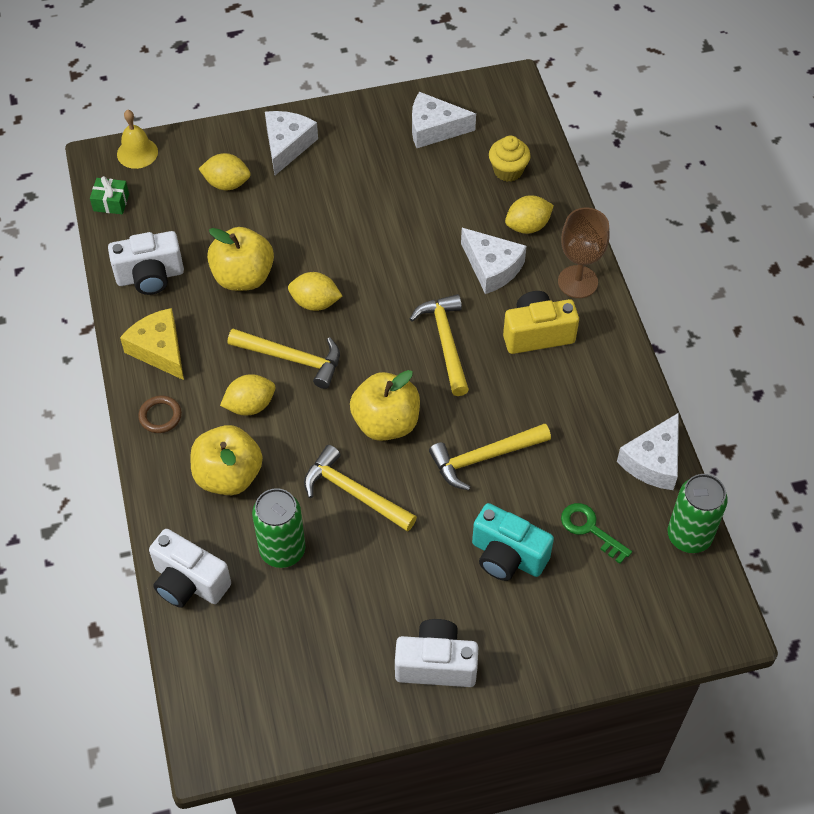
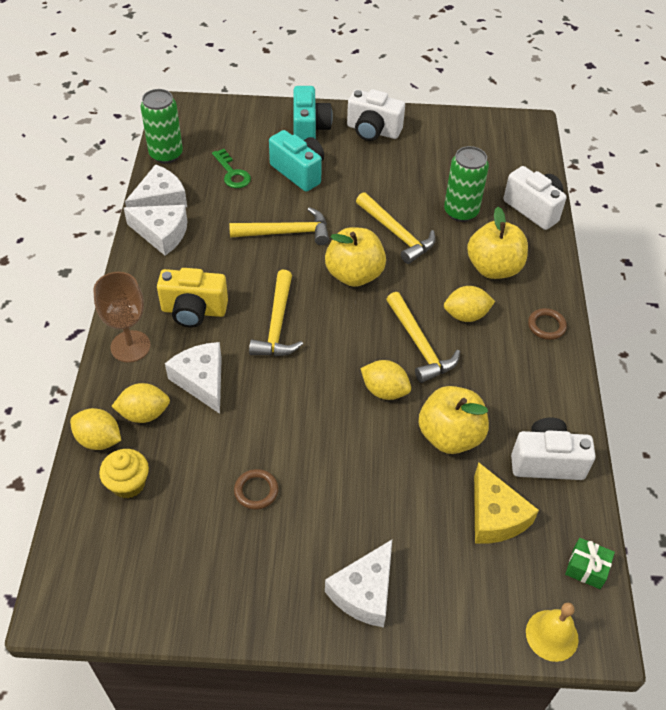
camera: 165 degrees left, 5 degrees down
(159, 350) = (543, 383): yellow cheese -> yellow cheese (495, 516)
(227, 184) = (447, 556): yellow lemon -> yellow lemon (99, 440)
(292, 358) = (420, 345): yellow hammer -> yellow hammer turned 150 degrees counterclockwise
(400, 191) = (256, 491): none -> brown ring
(434, 129) = (181, 565): white cheese -> white cheese (162, 234)
(525, 639) = (309, 129): none -> turquoise camera

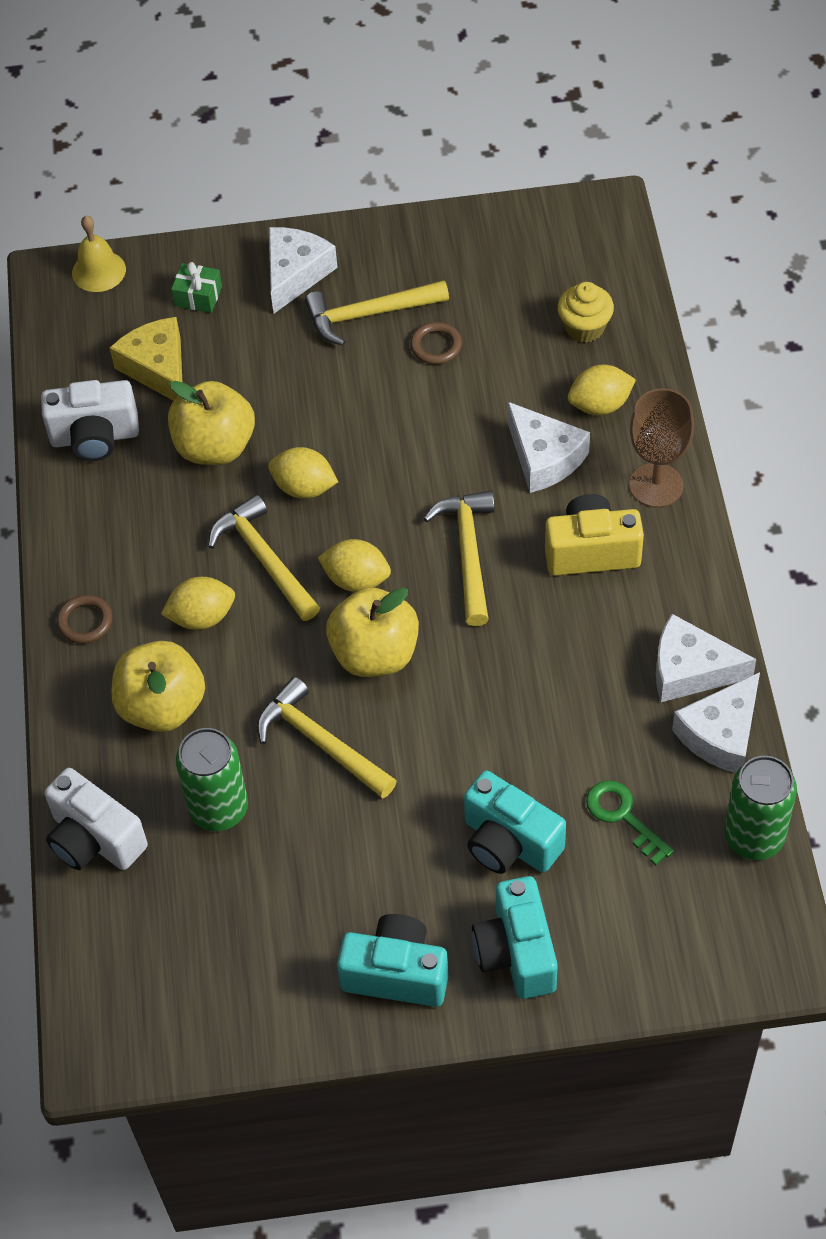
camera: 175 degrees right, 5 degrees up
(99, 440) = (640, 367): yellow lemon -> yellow lemon (356, 579)
(286, 232) = (497, 711): yellow hammer -> yellow hammer (369, 315)
(373, 131) = (396, 973): white camera -> turquoise camera
(586, 568) = (57, 335): green gift -> green gift (198, 296)

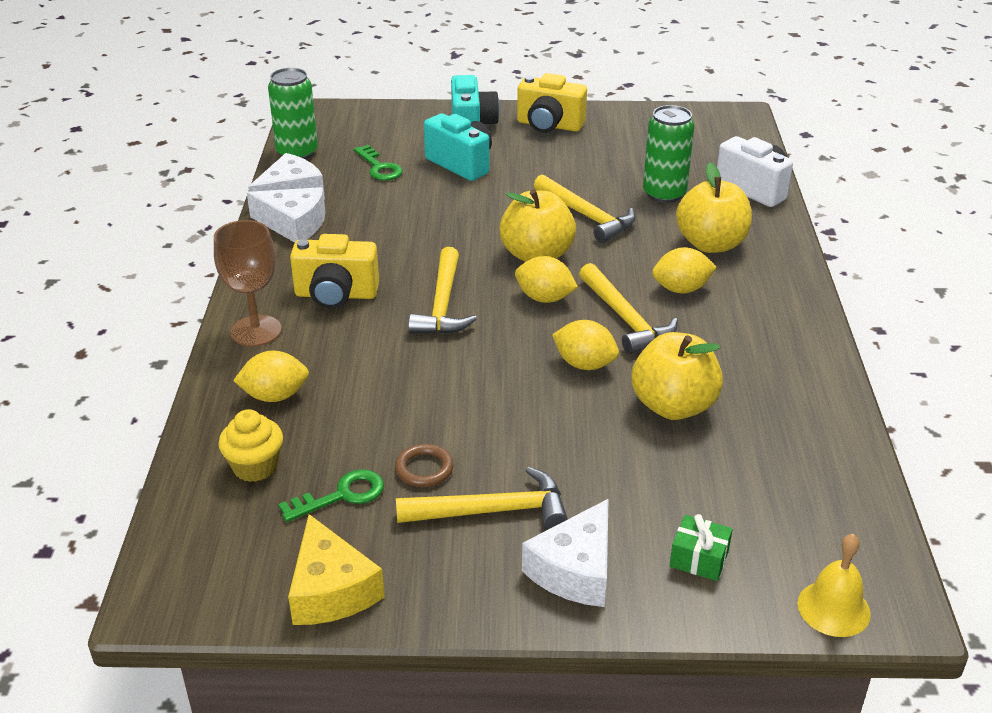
camera: 175 degrees left, 20 degrees down
(85, 621) = (784, 296): brown ring -> none
(95, 437) = (802, 428): white camera -> none
(157, 368) = (742, 485): yellow cheese -> yellow cheese (331, 590)
(396, 973) = (549, 125): turquoise camera -> yellow camera
(499, 311) = (341, 495): none -> green key
(544, 457) = (348, 361): white cheese -> none

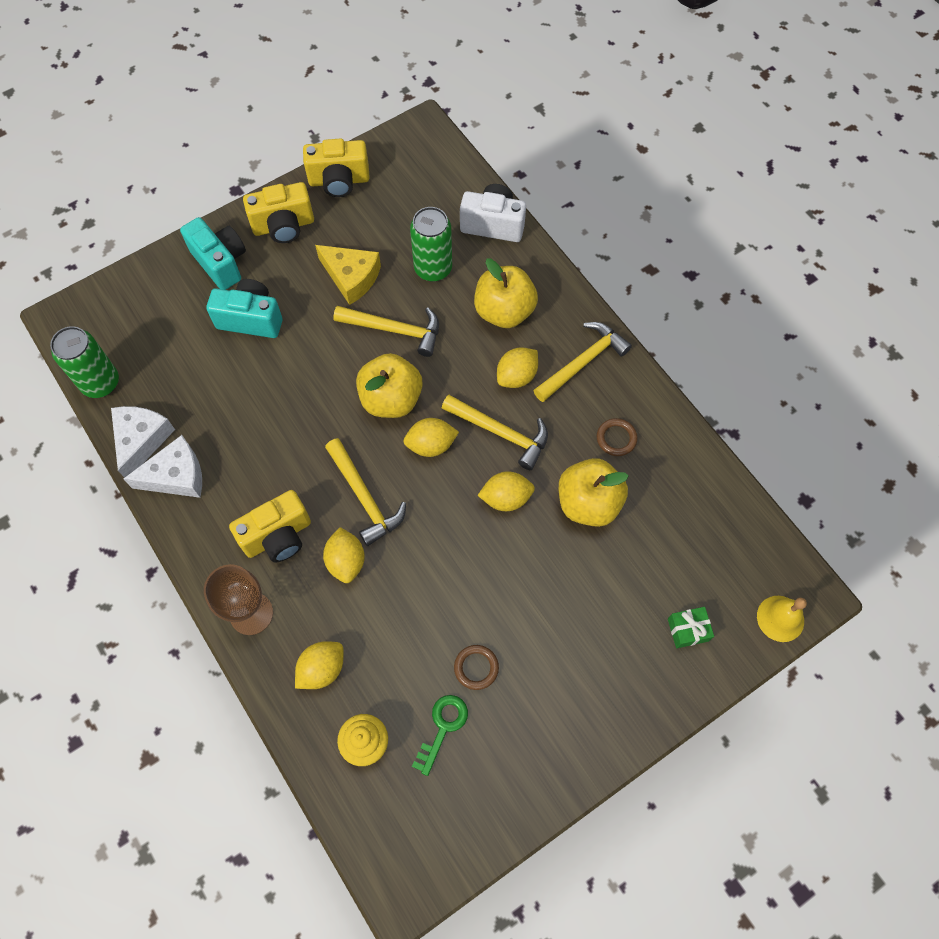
camera: 35 degrees left, 30 degrees up
(331, 590) = (499, 808): yellow cheese -> yellow cheese (351, 277)
(379, 167) = (187, 362): green key -> none
(379, 337) = (346, 561): none -> yellow lemon
(492, 511) = (545, 674): yellow hammer -> yellow hammer (583, 362)
(575, 570) = (627, 688): white cheese -> none
(627, 118) = (339, 181): none -> yellow camera
(752, 373) = (616, 438): none -> brown ring

